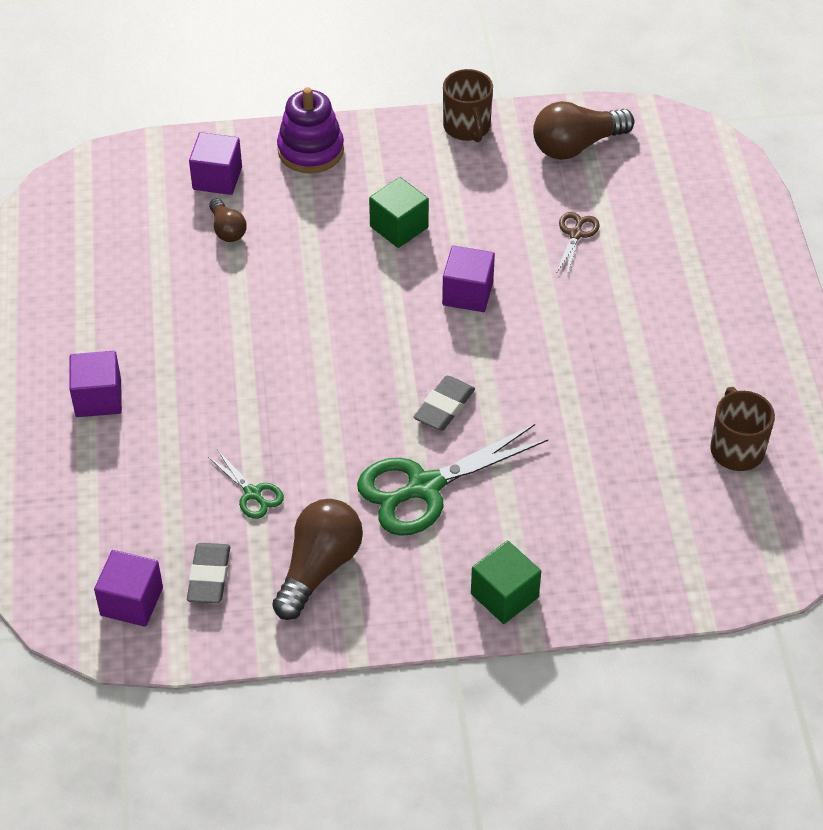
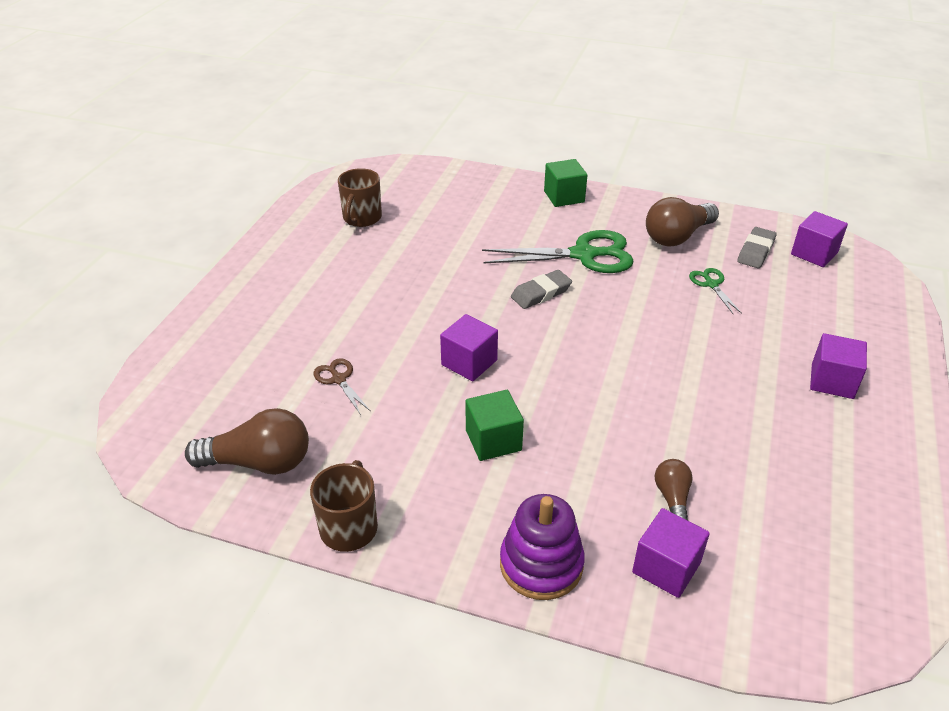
camera: 155 degrees left, 10 degrees down
(576, 234) = (339, 379): brown scissors -> brown scissors turned 105 degrees clockwise

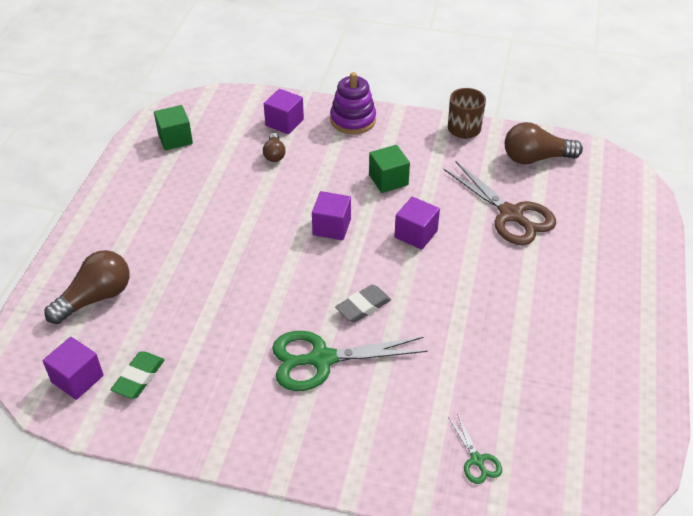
camera: 175 degrees right, 5 degrees up
(339, 379) = (511, 215): brown scissors -> brown scissors, size x2.08
(361, 218) = (573, 400): brown mug -> none
(564, 197) = (343, 459): green cube -> green cube (175, 139)
(677, 236) = (217, 395): brown light bulb -> brown light bulb (96, 298)
(711, 284) = (200, 328): green scissors -> green scissors (477, 460)
(755, 251) = (139, 377): grey eraser -> green eraser
(832, 381) = (134, 236): purple cube -> purple cube (331, 227)

